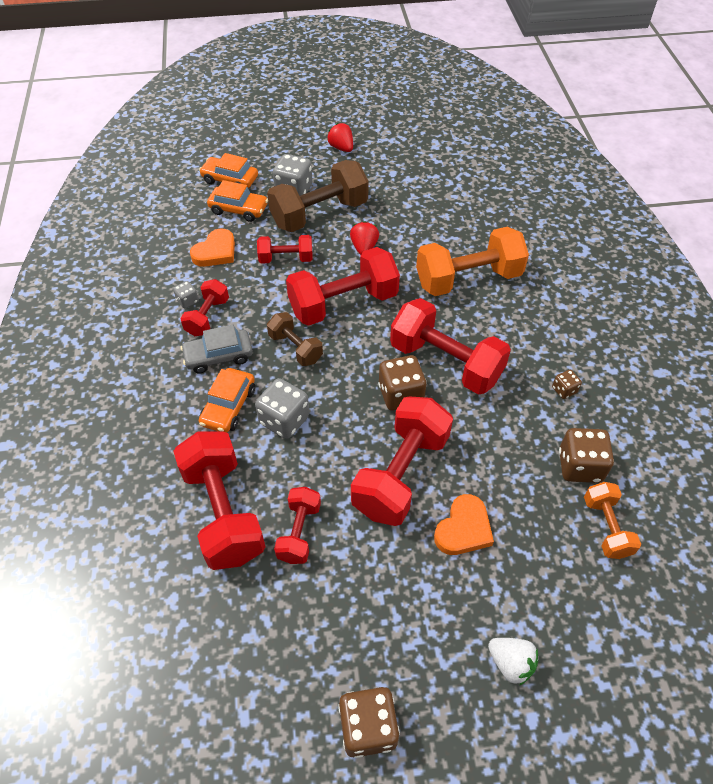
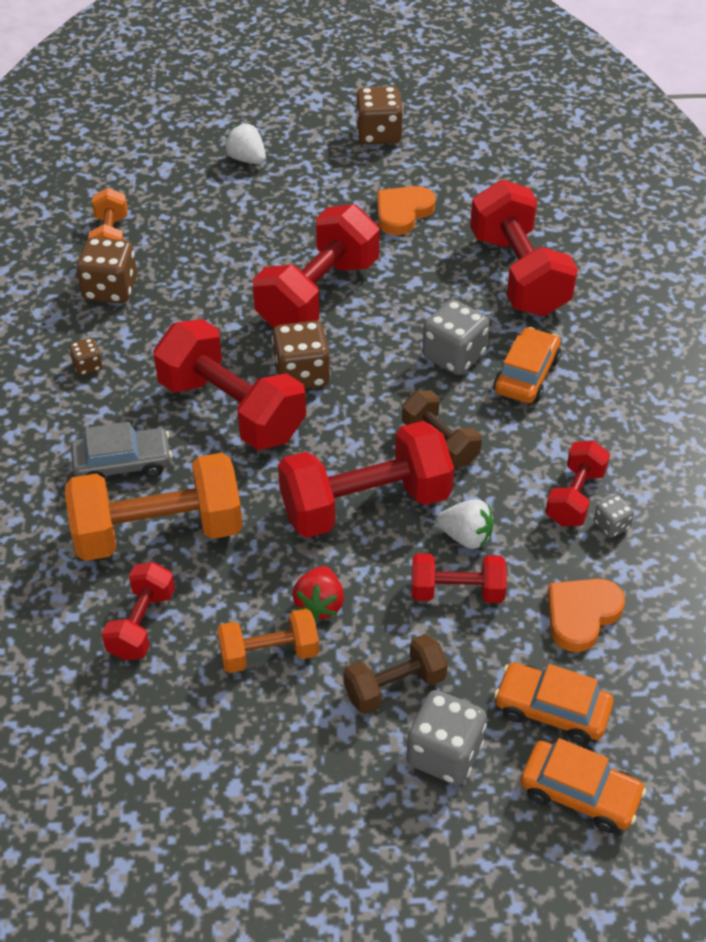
camera: 175 degrees left, 5 degrees down
(218, 356) = (549, 438): grey car -> grey car (123, 464)
(279, 288) = (466, 536): none -> white strawberry
(299, 532) = (435, 253): red dumbbell -> red dumbbell (141, 624)
(319, 214) = (394, 686): brown dumbbell -> brown dumbbell, size x0.54
(341, 148) = (336, 877): red strawberry -> none
(387, 224) = (269, 653): none -> orange dumbbell
(463, 529) = (260, 246): orange heart -> orange heart (403, 212)

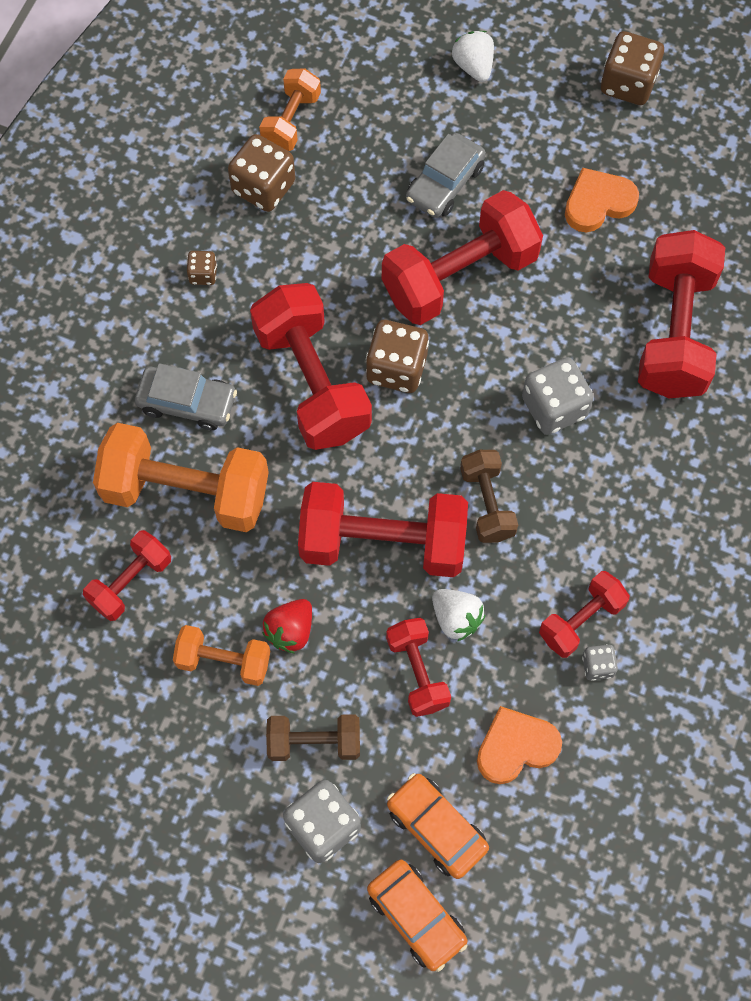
camera: 25 degrees right, 20 degrees up
(268, 238) = (445, 183): none -> grey car
(457, 591) = (417, 672): red dumbbell -> red dumbbell turned 45 degrees clockwise
(526, 375) = (613, 460): orange car -> none

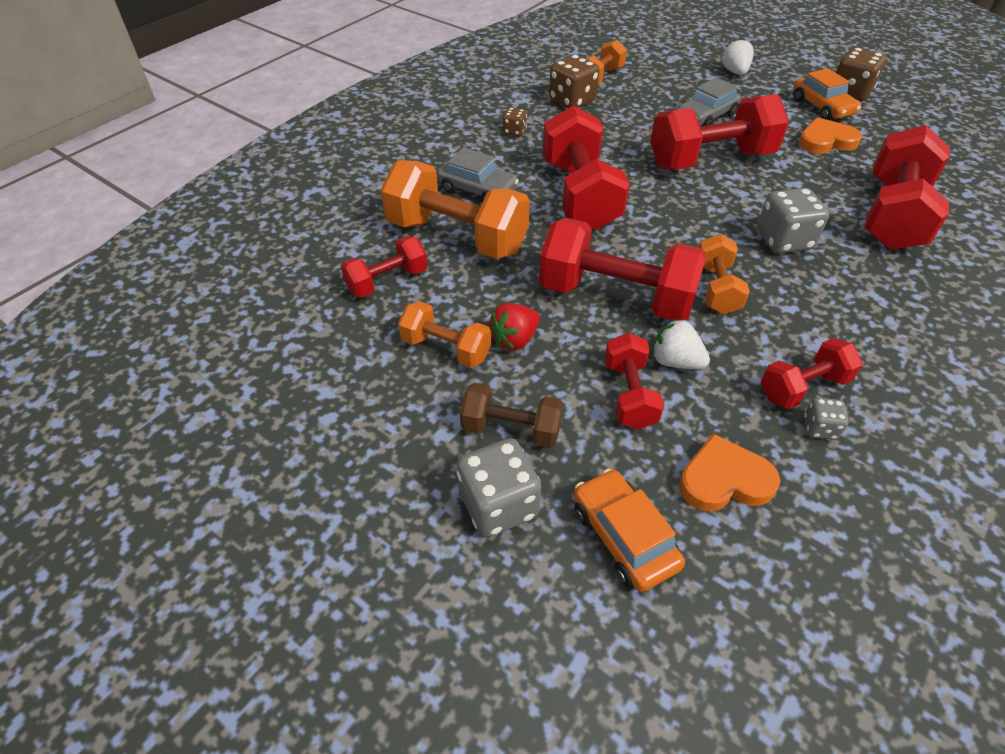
camera: 15 degrees right, 20 degrees down
(396, 368) = (650, 198): brown dice -> none
(416, 916) = (582, 626): orange car -> orange car (822, 107)
(456, 618) = (675, 361): white strawberry -> white strawberry turned 150 degrees clockwise
(487, 503) = (716, 288): brown dumbbell -> orange dumbbell

